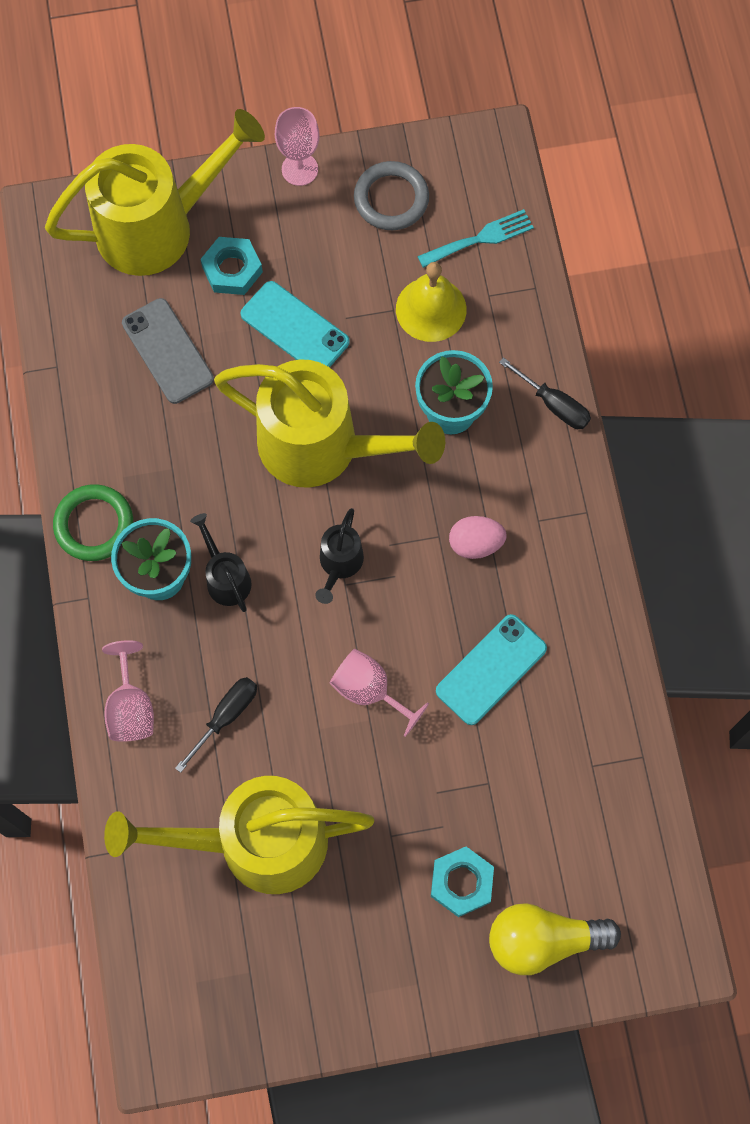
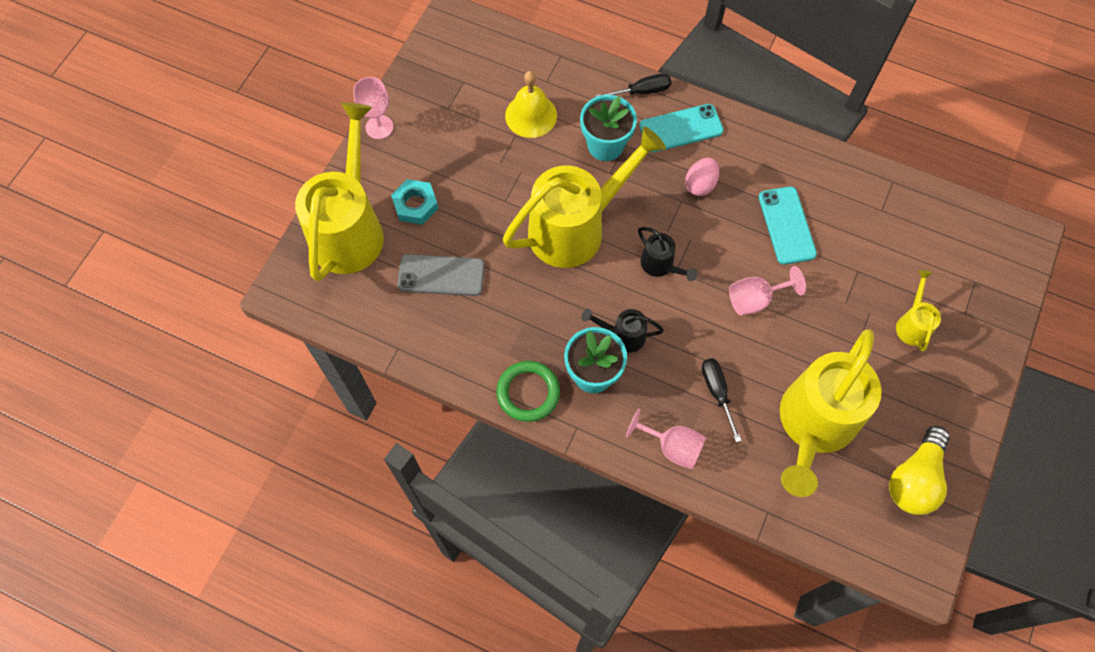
camera: 55 degrees left, 5 degrees down
(295, 328) = (484, 194): turquoise phone -> turquoise phone (681, 128)
(391, 199) = (441, 92): grey ring -> none
(461, 882) = (912, 324): turquoise nut -> yellow watering can
(480, 238) = (506, 63): turquoise fork -> none
(543, 940) = (975, 302): yellow light bulb -> yellow light bulb (914, 479)

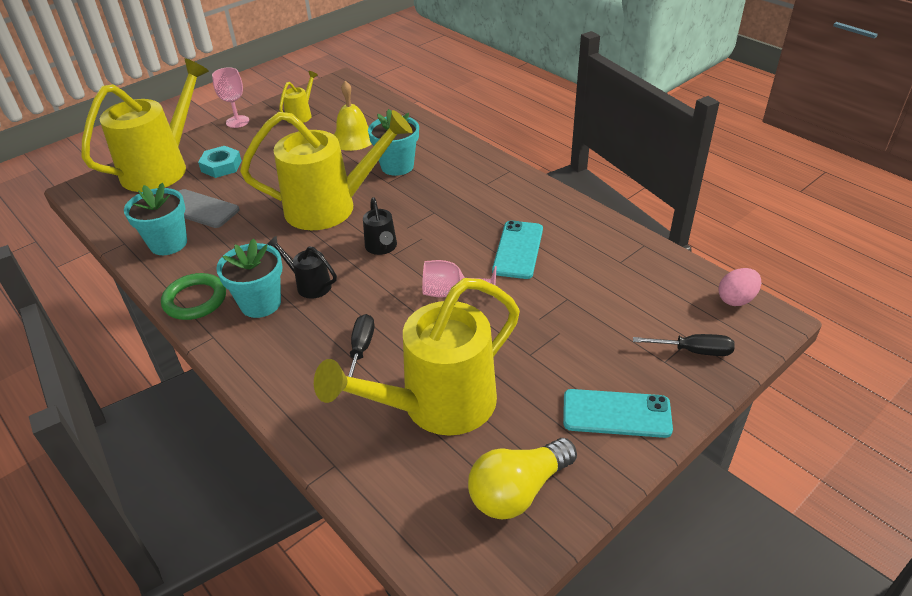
camera: 25 degrees right, 25 degrees down
(445, 333) = (168, 243): none -> turquoise flower pot
(641, 91) = (452, 143): black screwdriver -> black screwdriver (693, 351)
(672, 447) = (284, 378): pink goblet -> none
(681, 128) = (468, 170): turquoise phone -> turquoise phone (616, 414)
(700, 184) = (458, 206): pink egg -> pink egg (736, 299)
(912, 324) = (599, 354): yellow watering can -> yellow watering can (301, 115)

